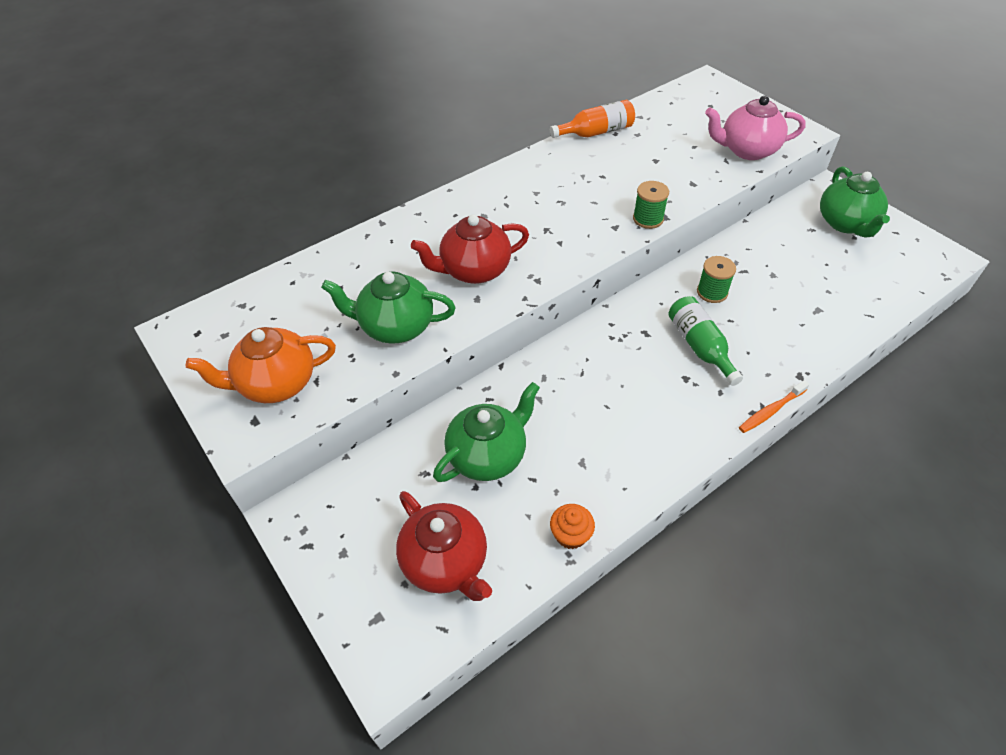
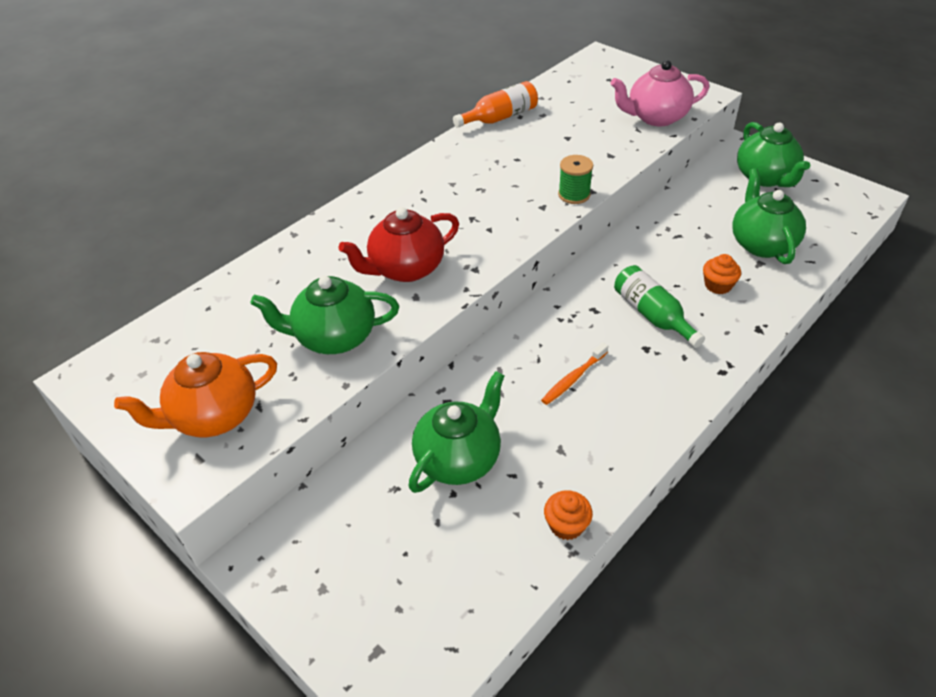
camera: 10 degrees left, 5 degrees down
(446, 562) = (439, 578): red teapot -> none
(712, 292) = (651, 260): green spool -> none
(771, 326) = (718, 285): none -> orange cupcake
(771, 411) = (739, 367): orange toothbrush -> orange toothbrush (573, 378)
(824, 290) = (761, 244): none -> green teapot

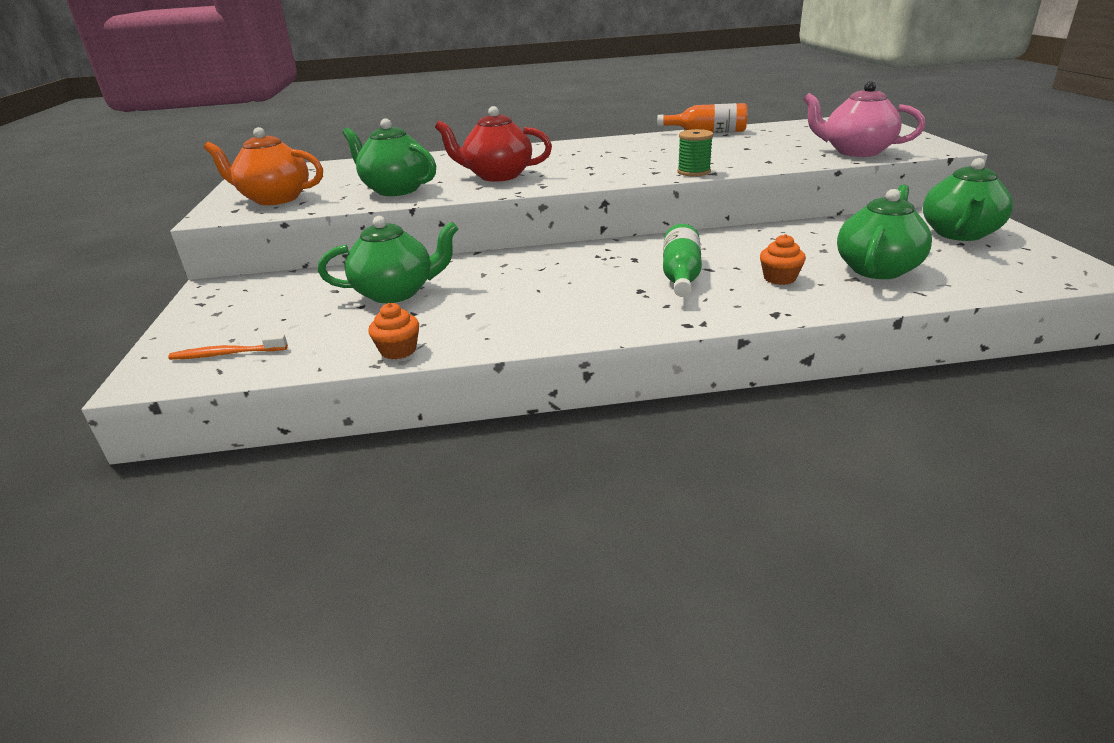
camera: 40 degrees right, 15 degrees down
(573, 378) = (549, 285): orange toothbrush -> orange toothbrush (226, 354)

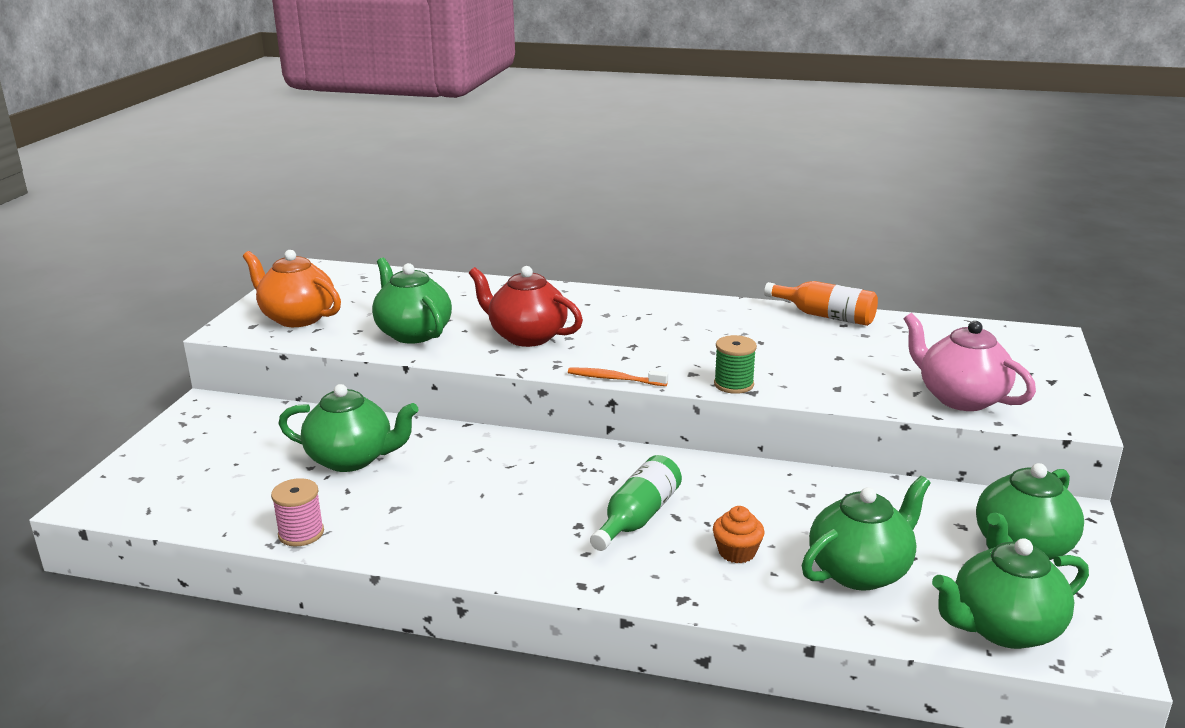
camera: 20 degrees right, 5 degrees down
(226, 354) = (165, 493): orange toothbrush -> orange toothbrush (614, 379)
(398, 350) = (301, 533): orange cupcake -> pink spool
(1010, 276) = (1003, 629): none -> green teapot

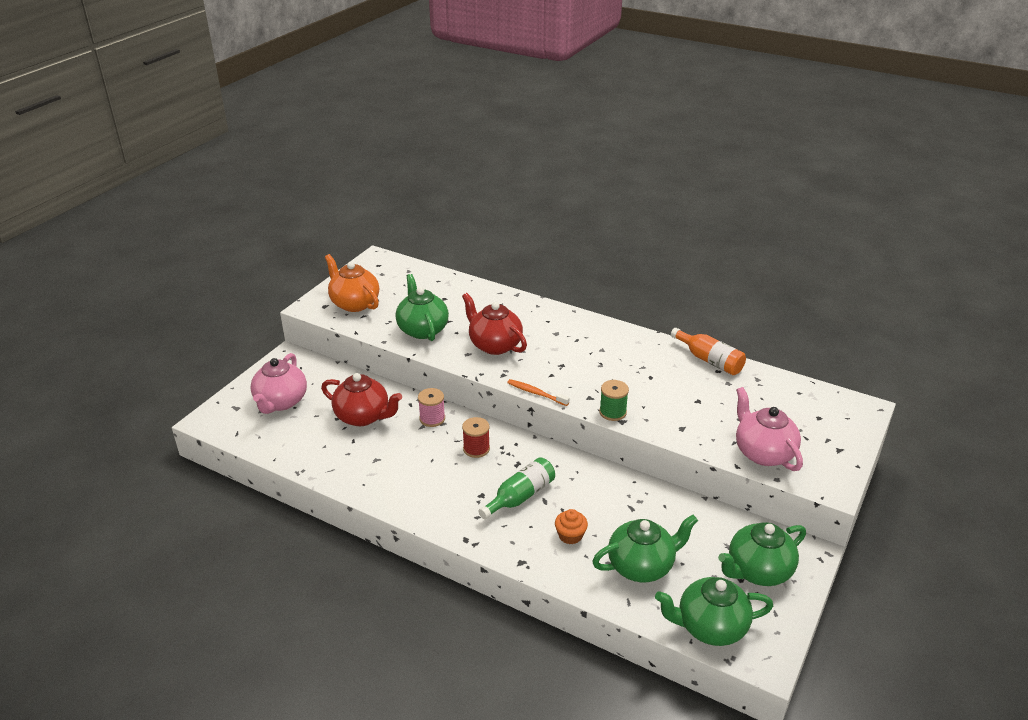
camera: 15 degrees right, 10 degrees up
(211, 461) = (281, 402): none -> pink teapot
(301, 533) = (317, 468): pink spool -> pink spool (432, 418)
(352, 459) = (363, 416): green teapot -> red teapot
(543, 471) = (476, 449): none -> red spool

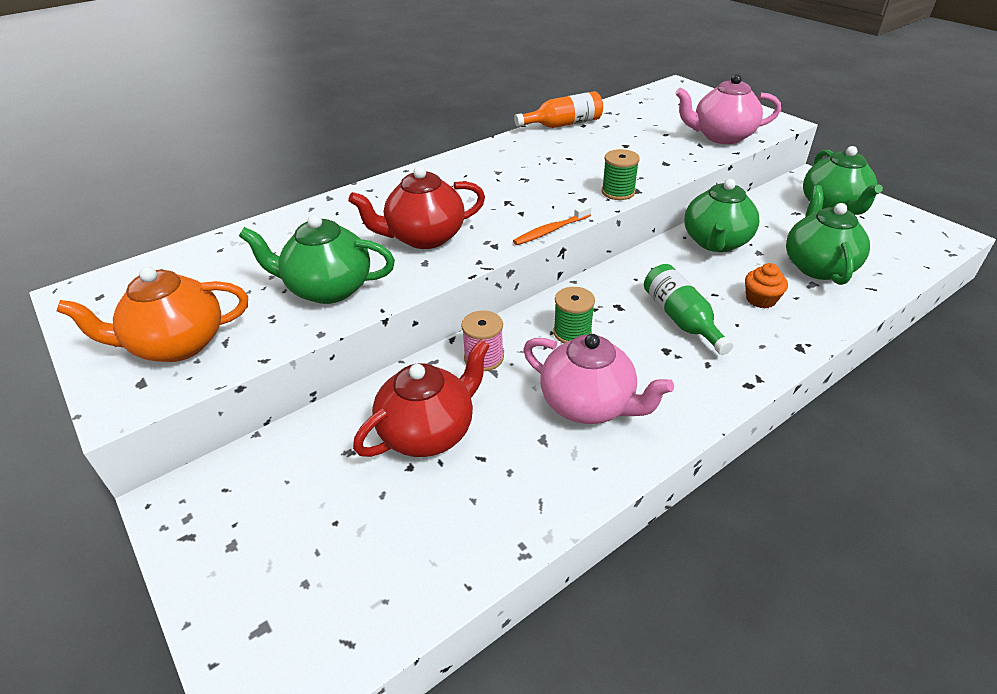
camera: 65 degrees left, 5 degrees up
(281, 402) = (304, 542): pink teapot -> pink teapot (589, 405)
(476, 449) = (572, 333): red spool -> green spool
(710, 627) = (907, 251): green teapot -> green teapot (716, 242)

